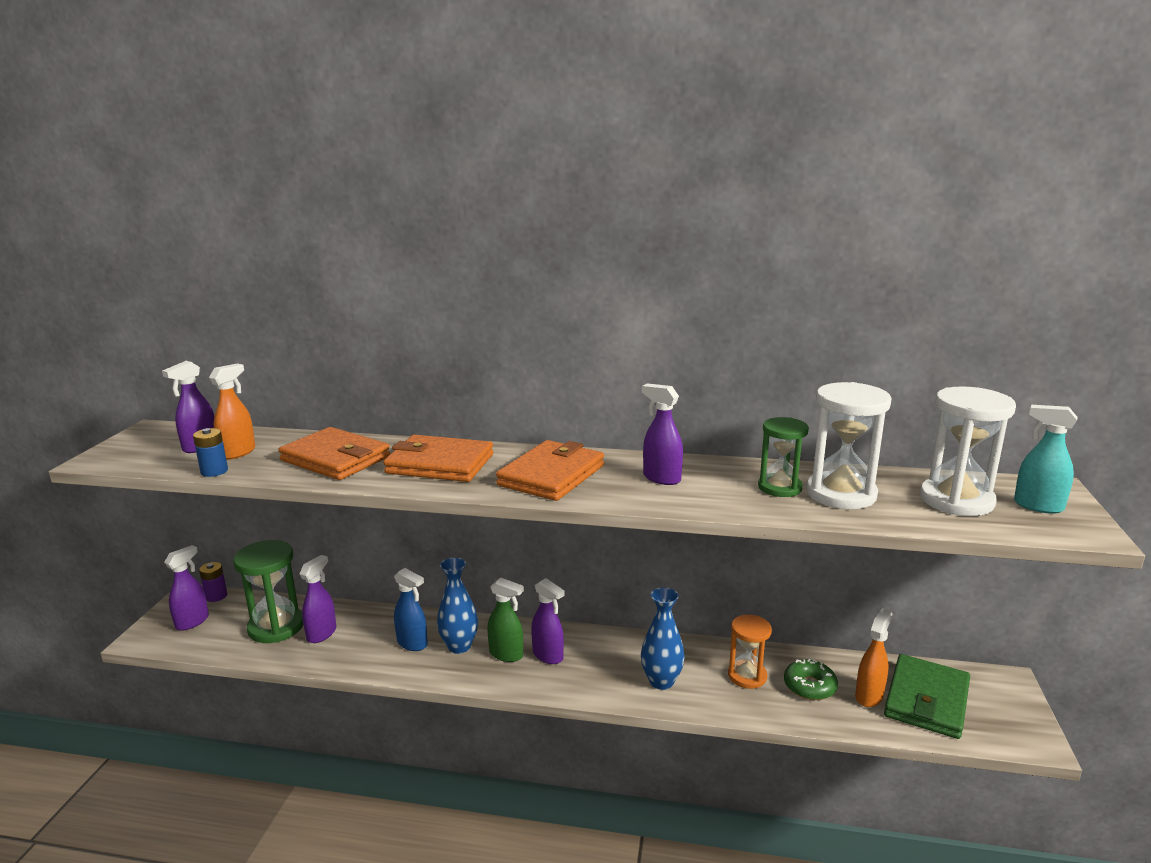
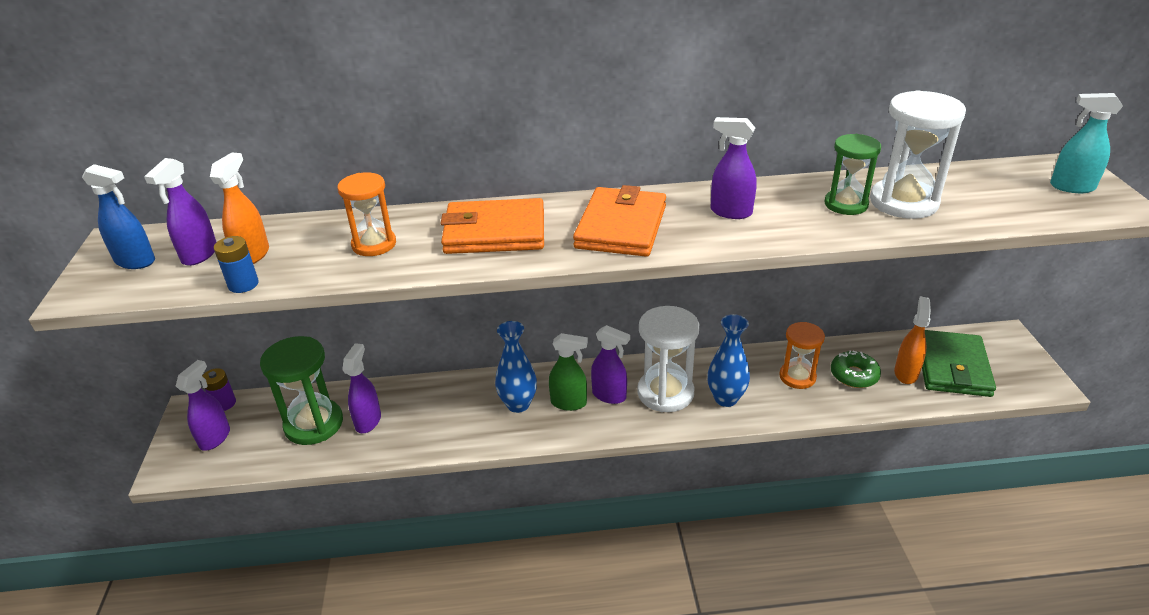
camera: 15 degrees left, 15 degrees up
(335, 459) = (374, 244): orange wallet -> orange hourglass
(412, 643) = (469, 411): blue spray bottle -> blue spray bottle (136, 261)
(956, 500) = (1003, 192): white hourglass -> white hourglass (665, 393)

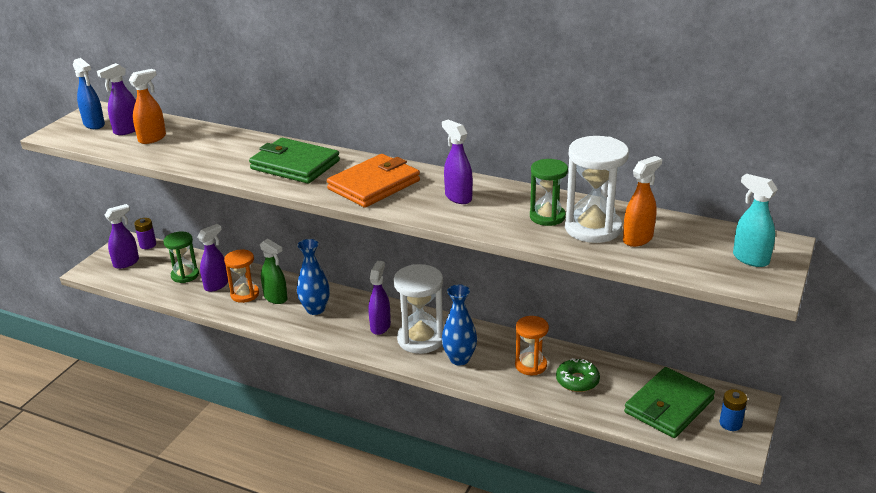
camera: 30 degrees right, 5 degrees down
(243, 284) = (131, 153): blue battery -> blue battery (730, 423)
(314, 424) = (185, 275): green hourglass -> green hourglass, size x0.65
(374, 244) = (220, 152): orange hourglass -> orange hourglass (245, 294)
(495, 232) = (295, 165): orange wallet -> green wallet
(569, 403) = (349, 321): green spray bottle -> green spray bottle (276, 298)
(609, 395) = (380, 326): purple spray bottle -> purple spray bottle turned 135 degrees counterclockwise
(906, 373) = (622, 395): orange spray bottle -> orange spray bottle (638, 239)

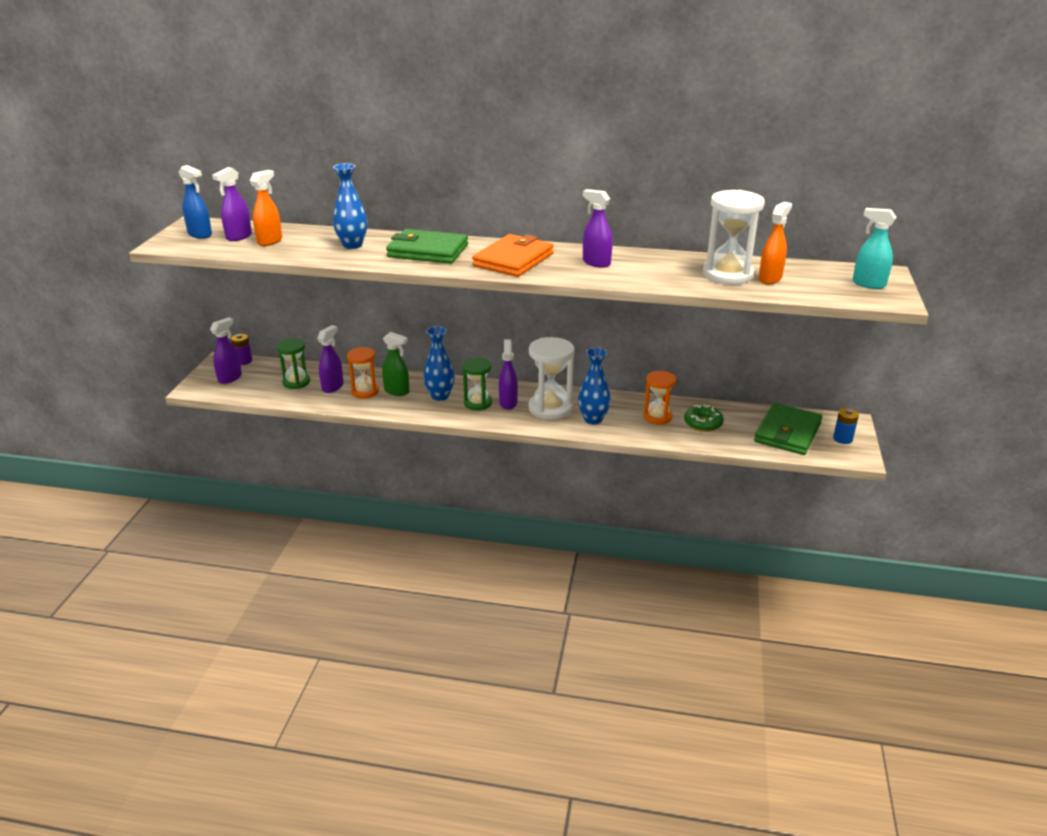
camera: 15 degrees left, 0 degrees up
(226, 151) = (352, 245): none -> blue vase
(547, 217) = (683, 270): green hourglass -> green hourglass (478, 403)

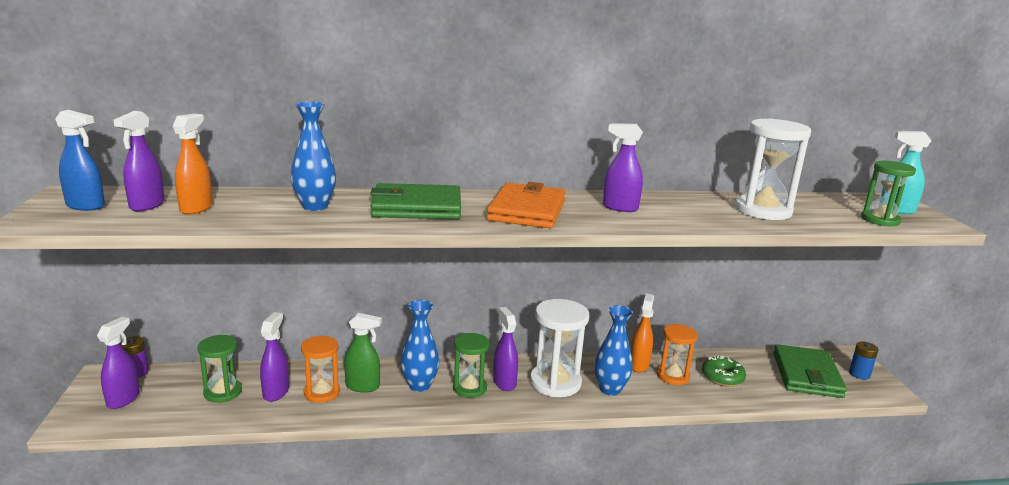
camera: 20 degrees left, 10 degrees down
(770, 279) = (806, 212): orange spray bottle -> orange spray bottle (638, 365)
(835, 292) = (880, 220): none -> green hourglass

